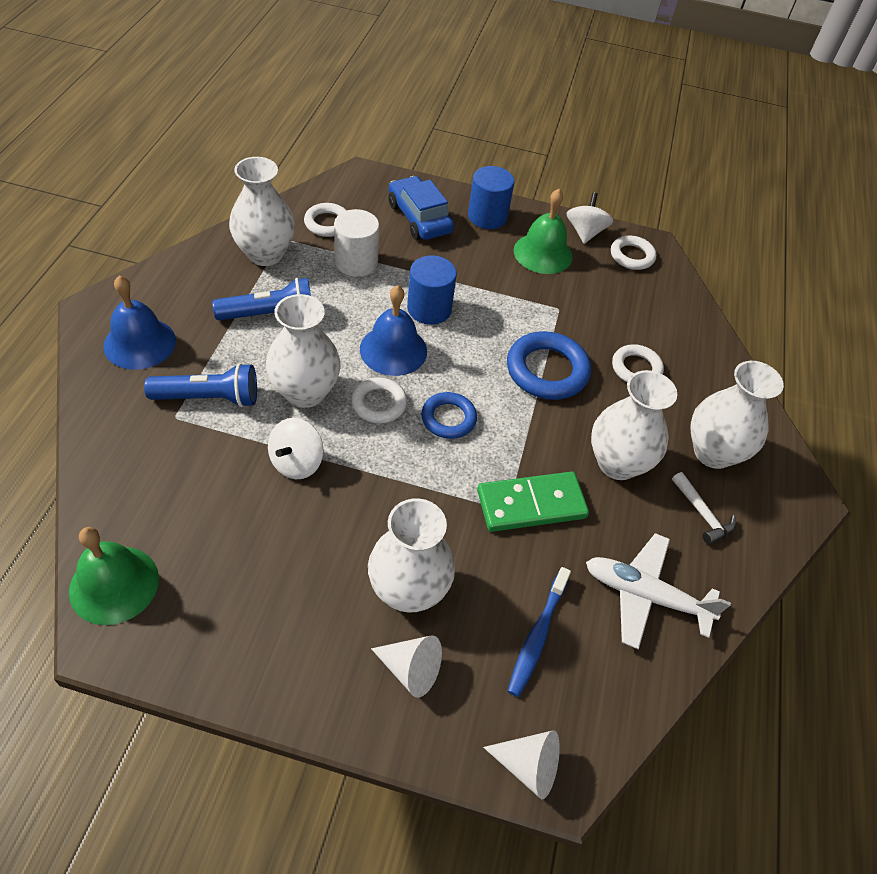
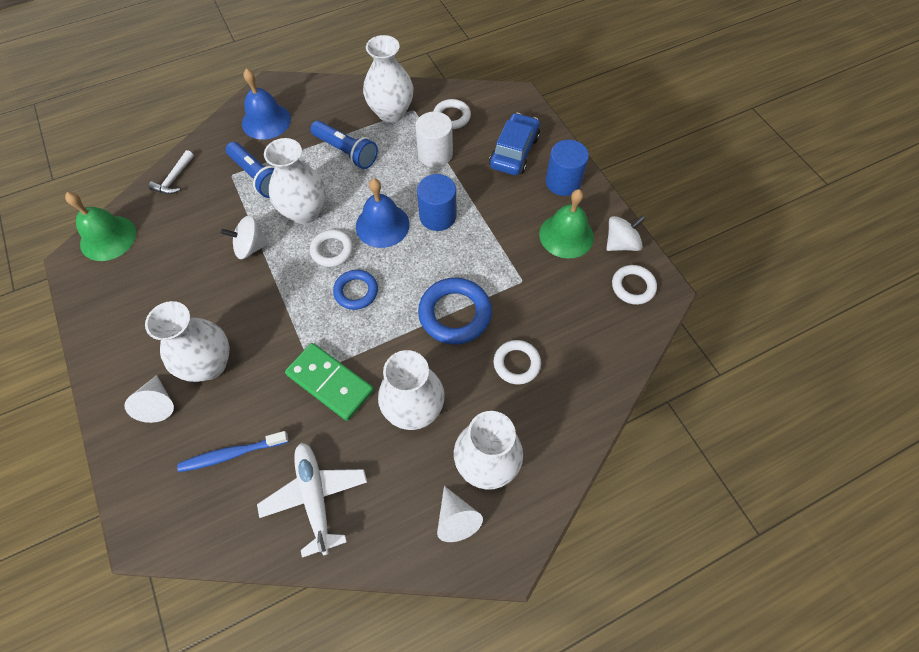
camera: 55 degrees right, 10 degrees up
(528, 766) = (139, 509): white cone -> white cone (456, 519)
(702, 514) = (419, 492): white hammer -> white hammer (174, 179)

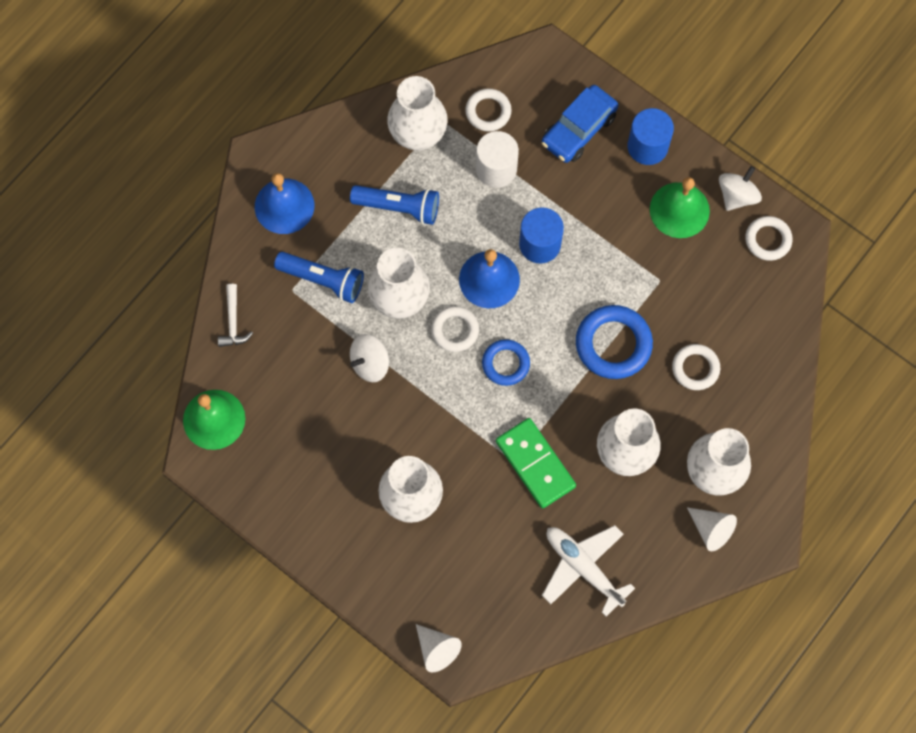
camera: 25 degrees left, 10 degrees up
(158, 404) = (389, 555): white cone -> white cone (437, 649)
(232, 454) = (487, 566): blue toothbrush -> none
(330, 383) = (535, 464): green domino -> green domino turned 45 degrees clockwise
(514, 152) = (579, 129): blue car -> blue car turned 135 degrees counterclockwise

